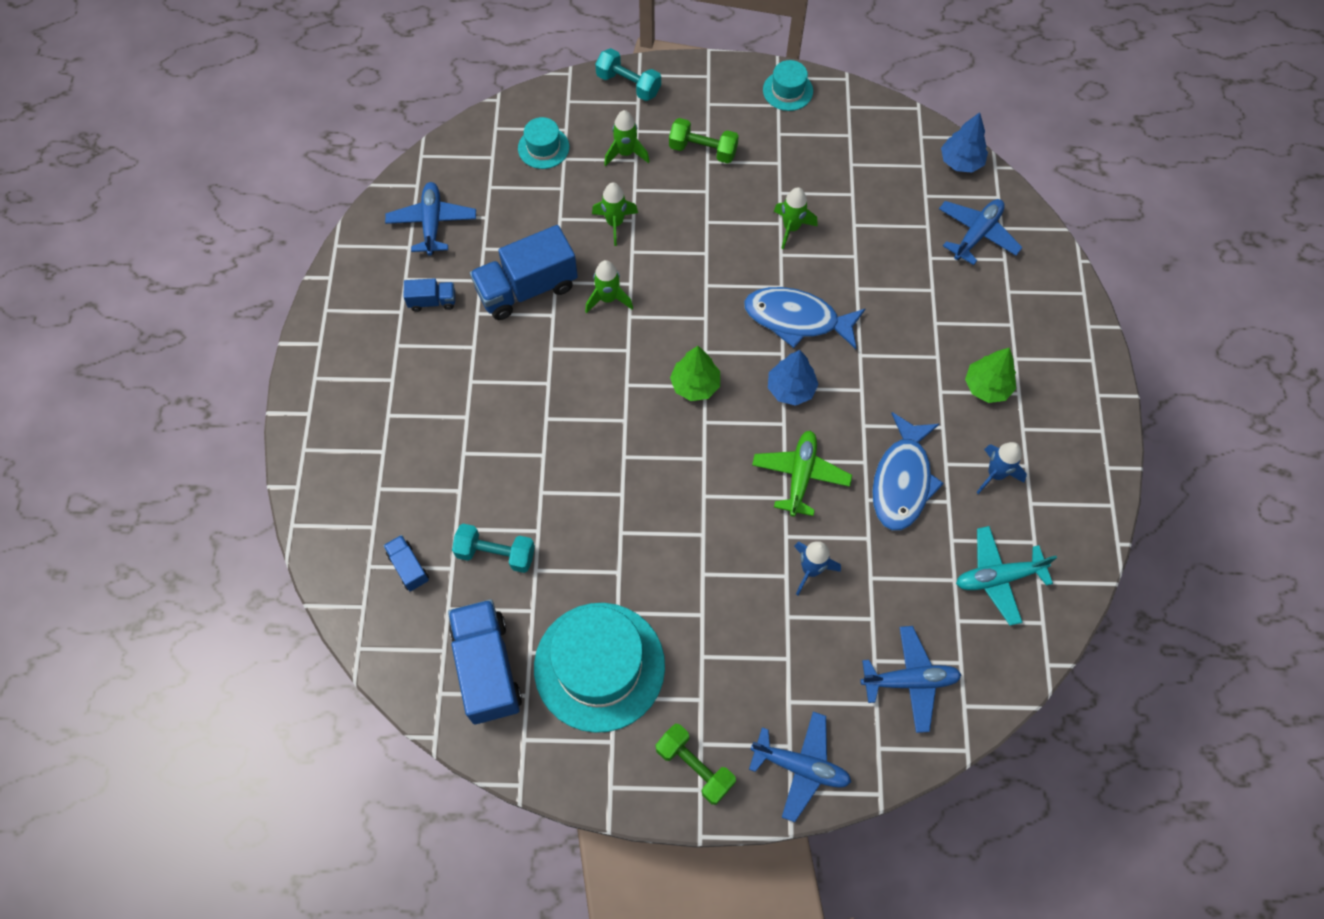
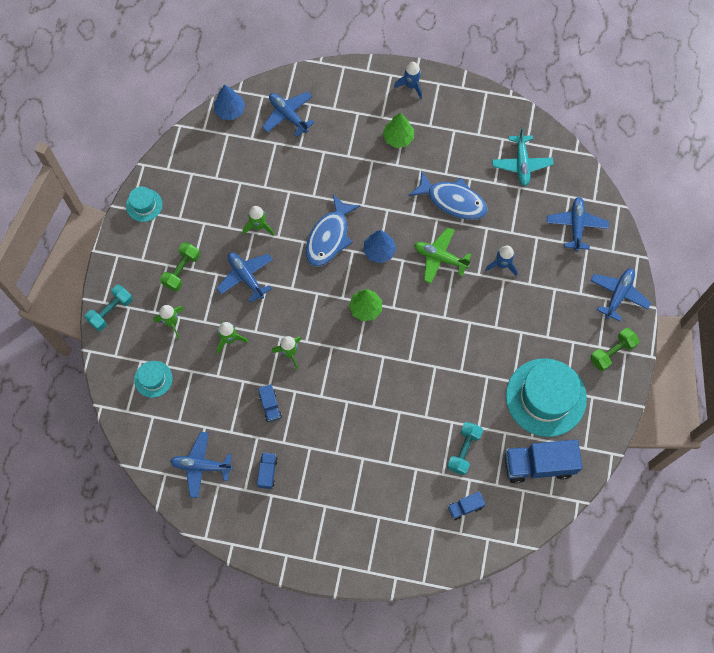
camera: 80 degrees left, 5 degrees up
(527, 288) = (270, 406): blue truck -> blue truck, size x0.49
(710, 226) = (246, 277): none -> blue plane
(995, 474) = (457, 148): blue rocket -> blue rocket (411, 86)

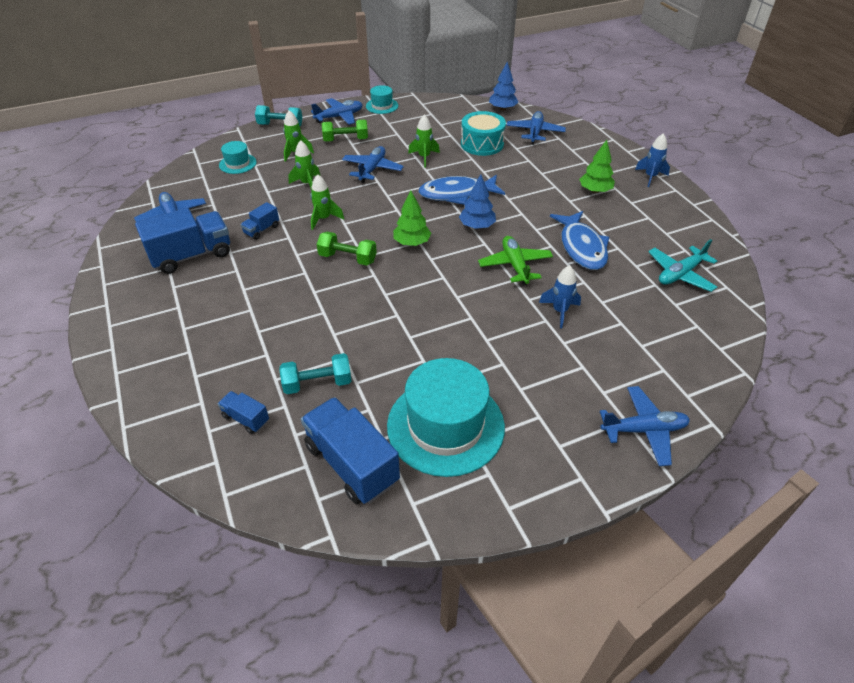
camera: 55 degrees right, 25 degrees down
(267, 472) = (192, 255): blue truck -> blue truck, size x2.05
(273, 168) = (482, 144): none -> turquoise drum
(576, 225) = (674, 348): blue plane -> blue plane (339, 117)
(612, 352) = (566, 464): green dumbbell -> green dumbbell (348, 258)

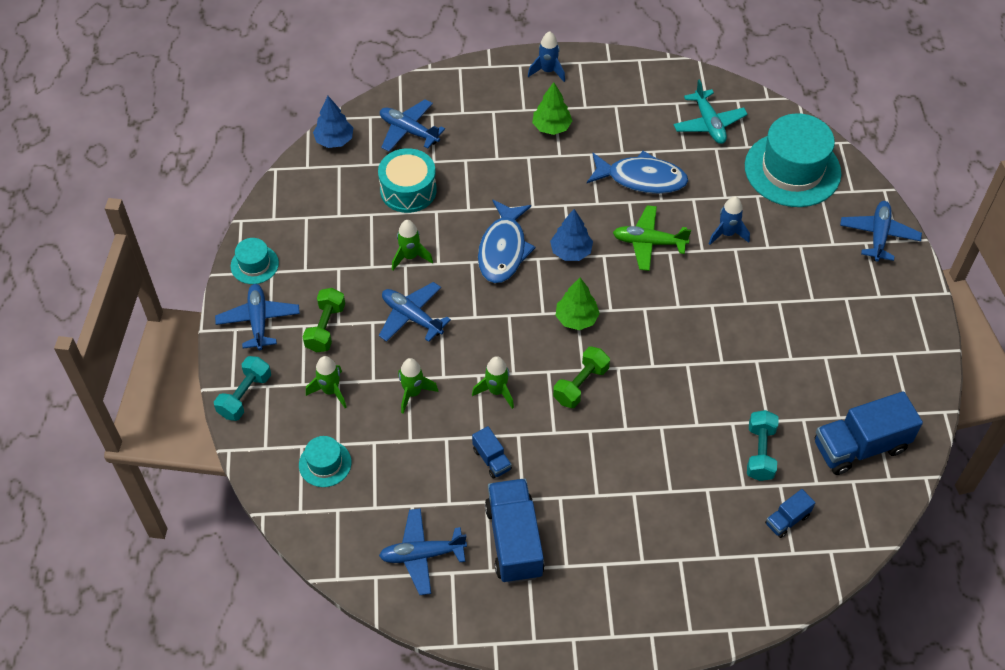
camera: 70 degrees left, 10 degrees up
(445, 426) = (838, 367): turquoise hat -> turquoise hat (792, 169)

